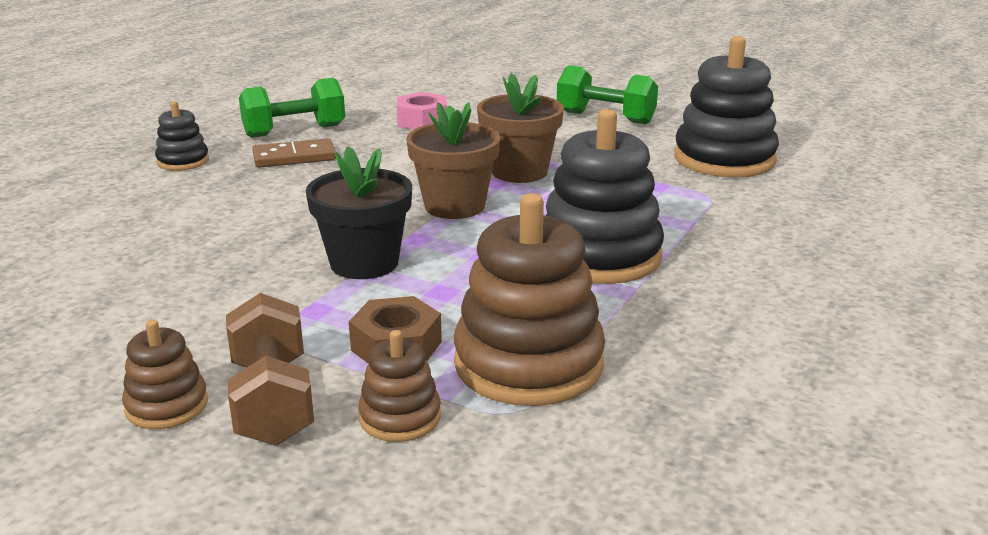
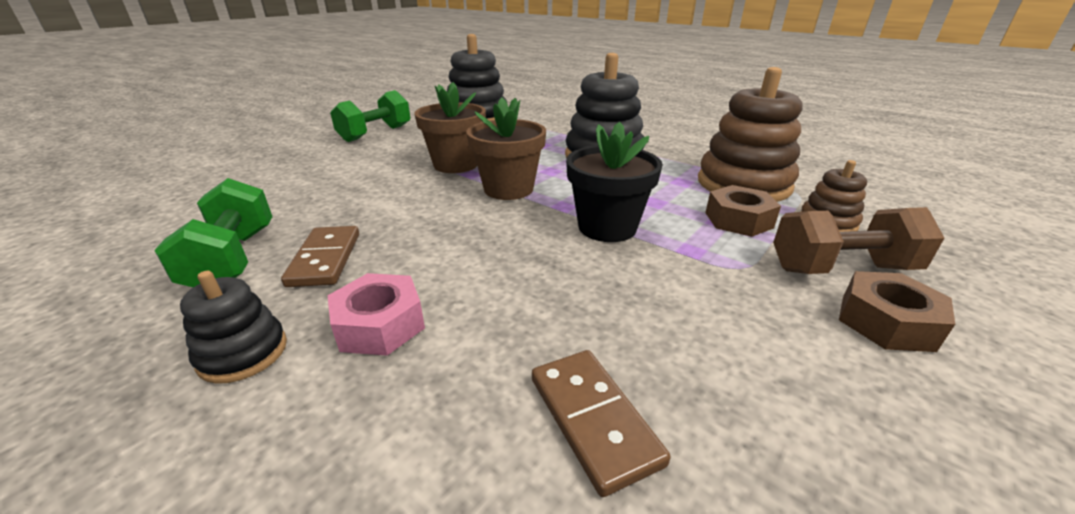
camera: 80 degrees left, 5 degrees up
(93, 264) = (593, 419): none -> brown domino
(167, 406) = (886, 322): brown stacking toy -> brown nut
(422, 121) = (297, 190): pink nut -> pink nut (380, 325)

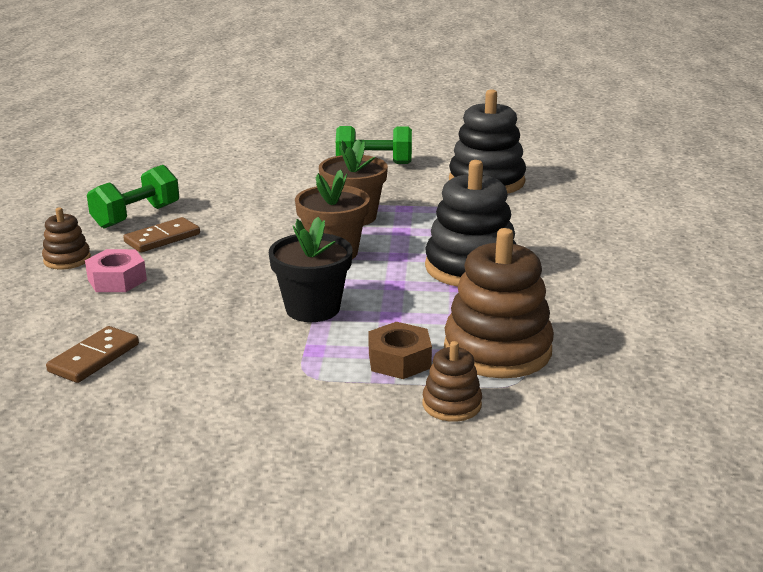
camera: 55 degrees right, 5 degrees down
(243, 353) = (67, 259): black stacking toy -> brown stacking toy
(841, 268) = (355, 418): brown dumbbell -> none
(886, 322) = (283, 441): brown nut -> none

